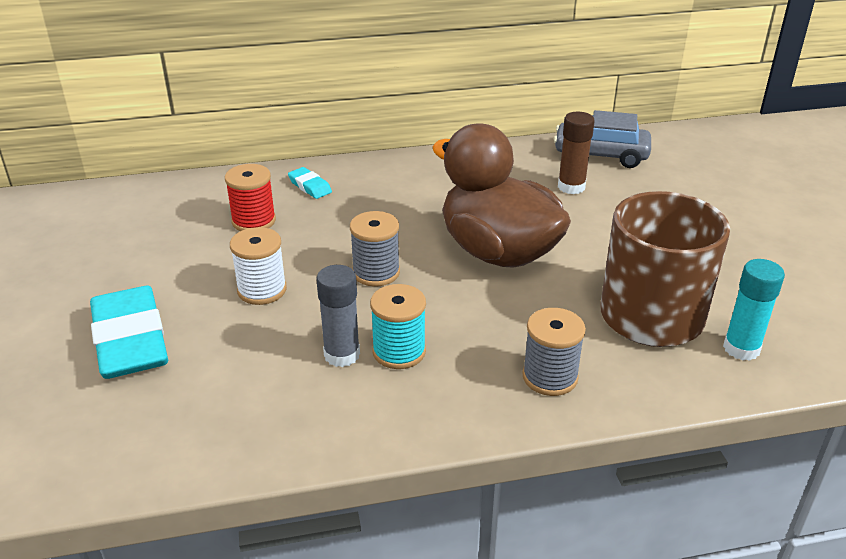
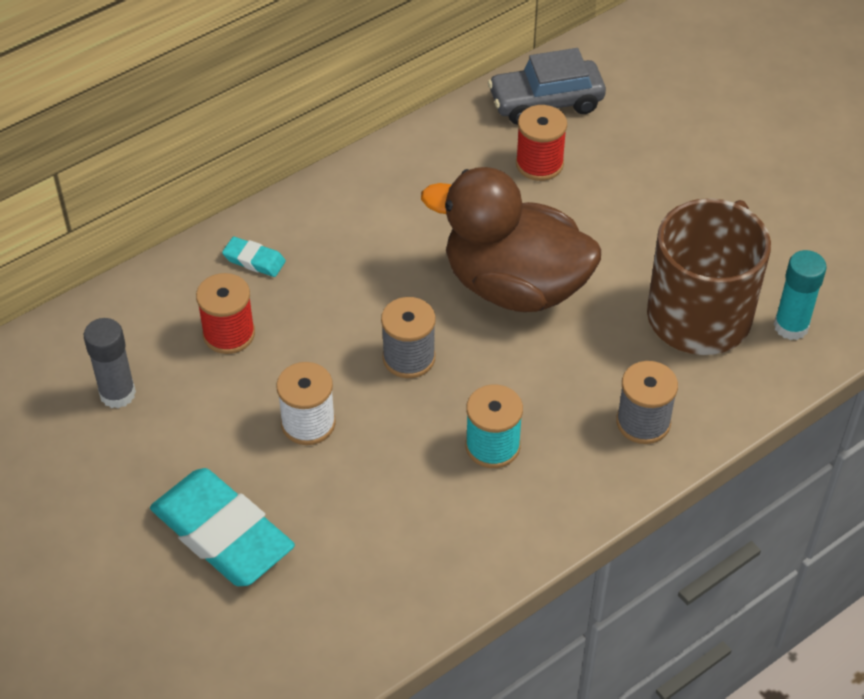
camera: 25 degrees left, 15 degrees up
(342, 355) = (442, 470): grey glue stick -> grey glue stick (117, 394)
(571, 187) = (539, 164): brown glue stick -> red spool

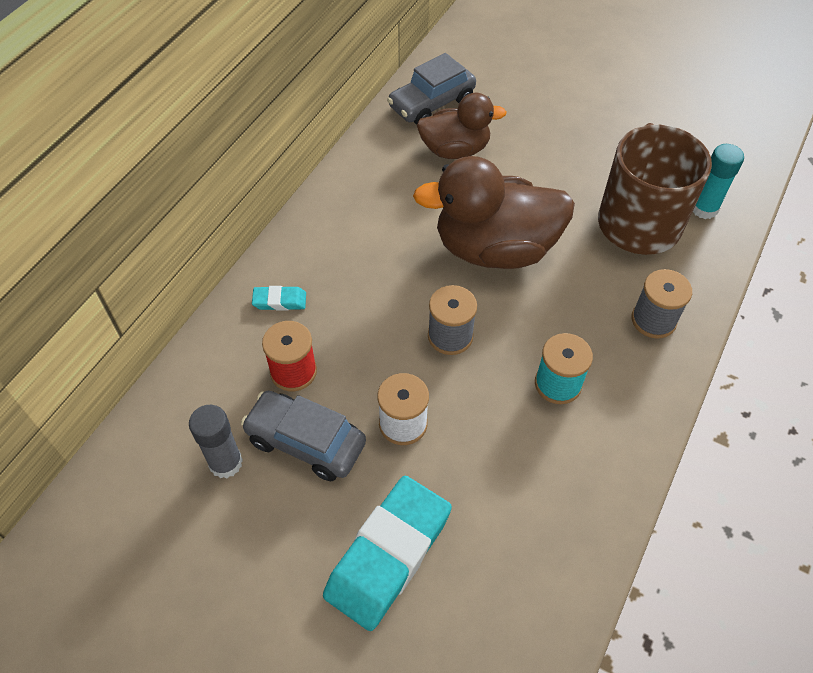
camera: 25 degrees left, 5 degrees up
(203, 404) = (306, 442): none -> grey car
(222, 533) = (388, 554): turquoise eraser -> turquoise eraser turned 75 degrees counterclockwise
(539, 164) = (455, 150): red spool -> brown duck

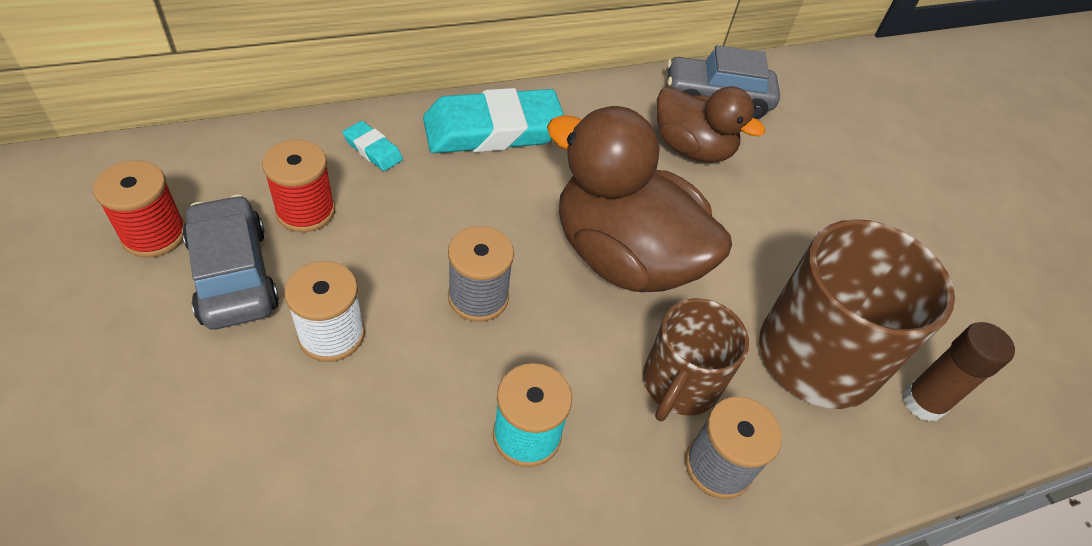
camera: 35 degrees right, 5 degrees down
(225, 463) = (154, 235): grey glue stick -> red spool
(388, 554) = (155, 438): turquoise eraser -> turquoise eraser (493, 130)
(595, 295) = (679, 384): none -> brown mug
(704, 209) = (923, 402): turquoise glue stick -> brown glue stick

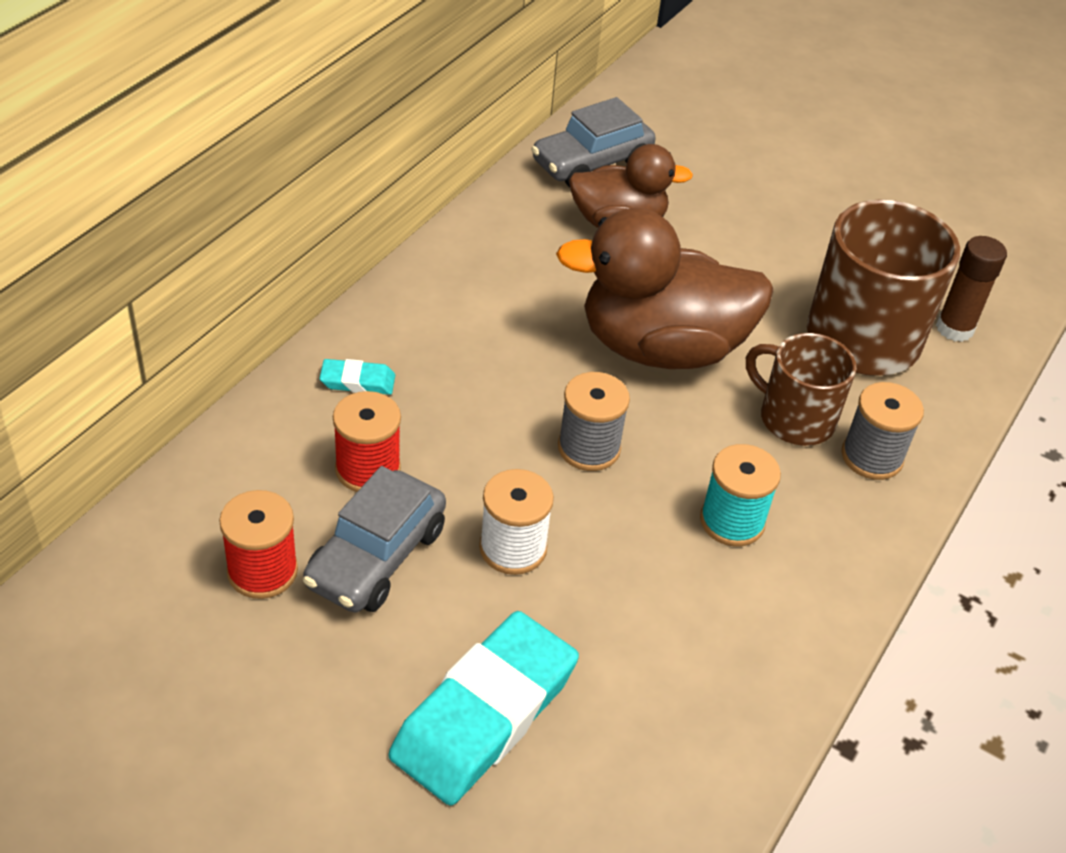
camera: 35 degrees left, 5 degrees down
(234, 275) = (376, 557): grey car -> grey car turned 90 degrees counterclockwise
(493, 130) = (439, 301): turquoise eraser -> turquoise eraser (484, 714)
(679, 384) = (794, 418): brown mug -> brown mug turned 135 degrees clockwise

